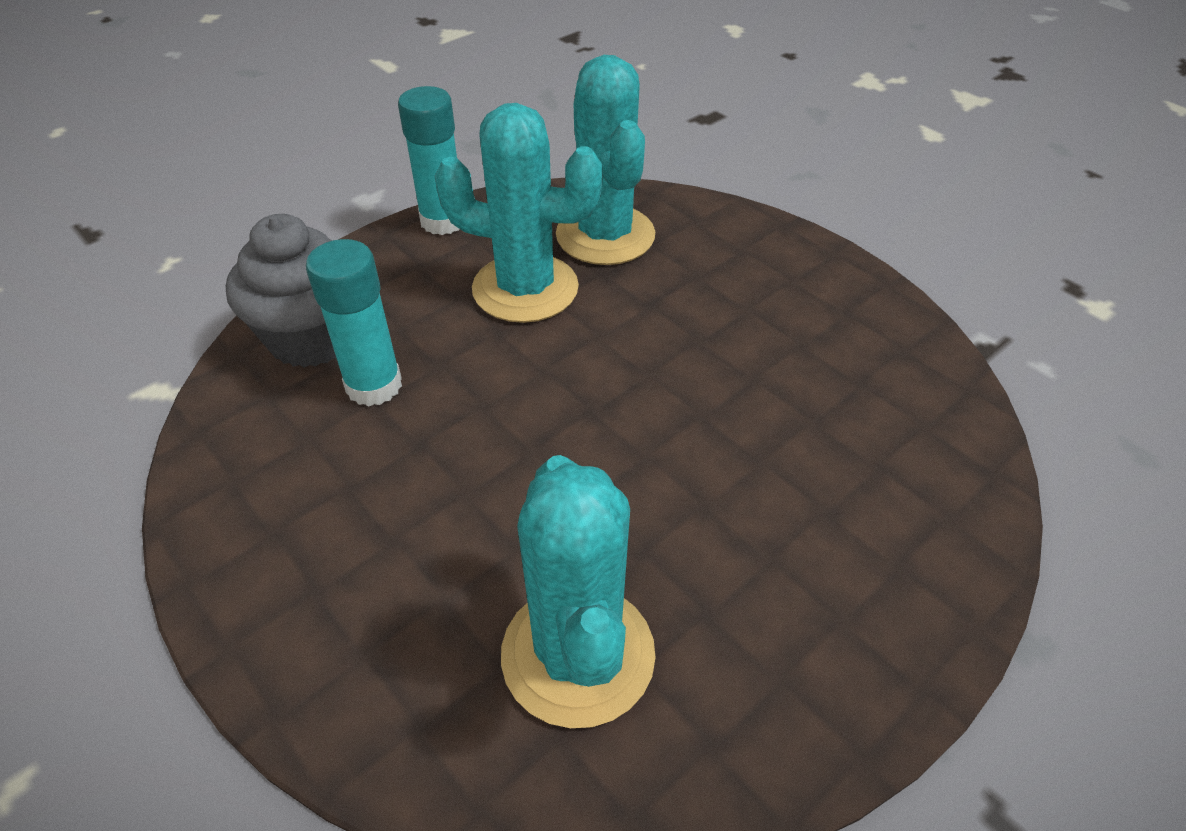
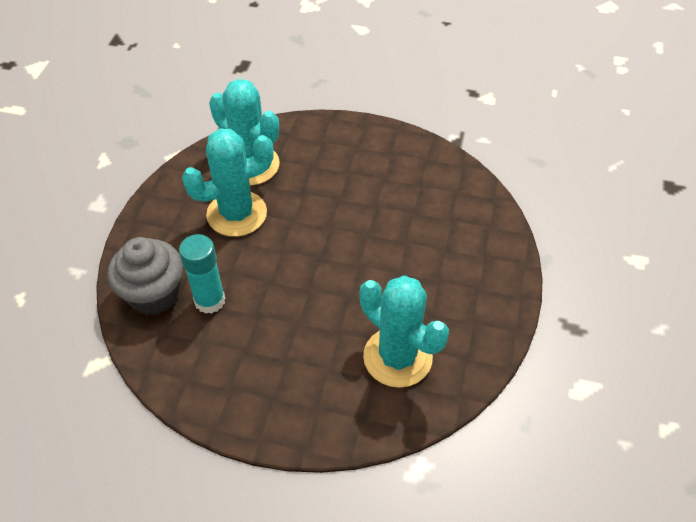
camera: 35 degrees left, 5 degrees up
(443, 221) = (158, 197): turquoise glue stick -> none

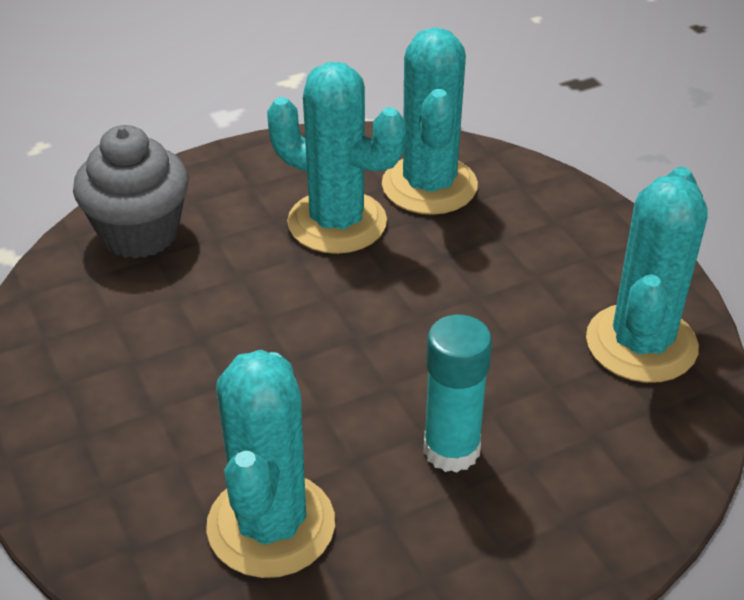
camera: 50 degrees right, 10 degrees down
(210, 300) = (178, 283): turquoise glue stick -> turquoise glue stick (451, 450)
(420, 169) = (641, 343): none -> turquoise cactus

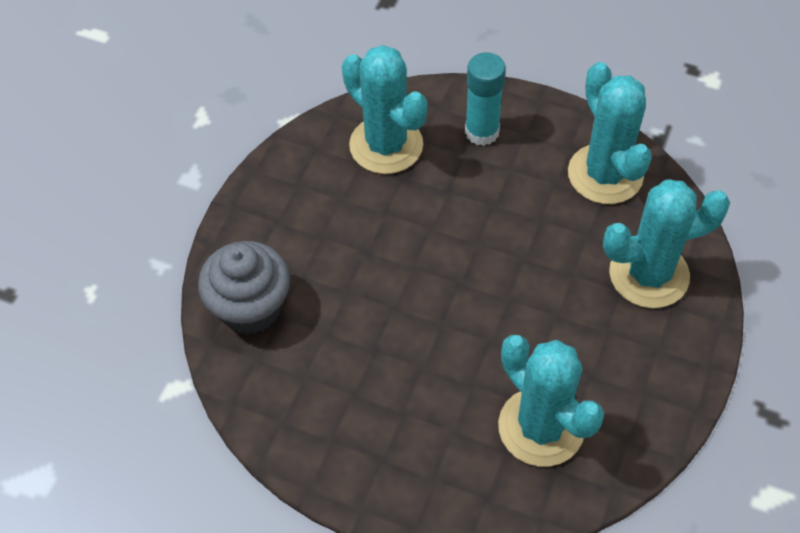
camera: 40 degrees left, 15 degrees up
(337, 222) = (362, 211): turquoise cactus -> turquoise cactus (649, 274)
(451, 450) = (580, 312): turquoise glue stick -> turquoise glue stick (482, 132)

